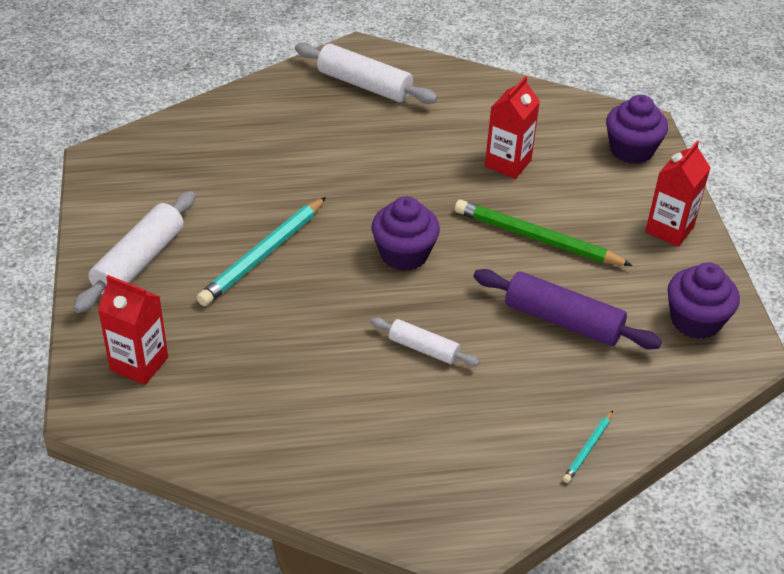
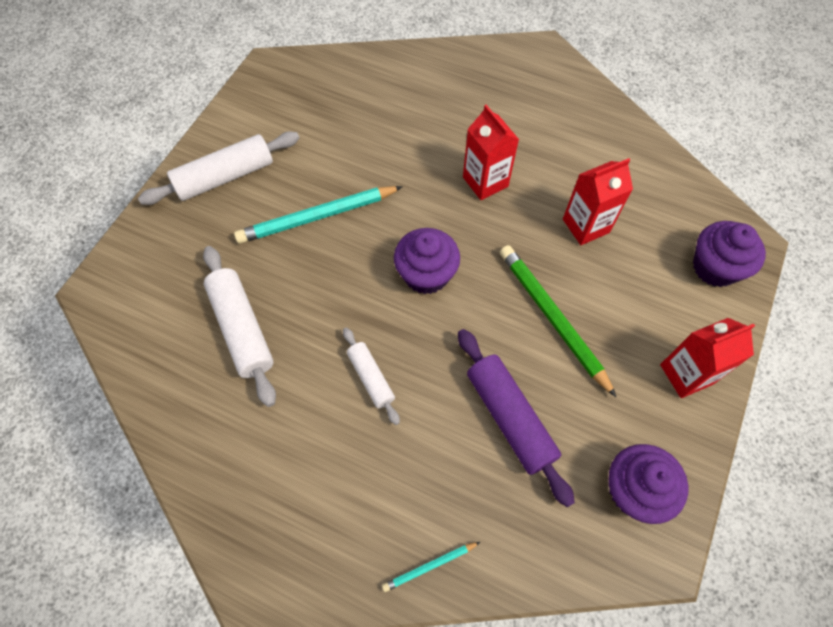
camera: 35 degrees right, 20 degrees up
(139, 364) = (157, 270): red carton -> red carton (485, 182)
(364, 85) = (521, 87): white rolling pin -> white rolling pin (242, 329)

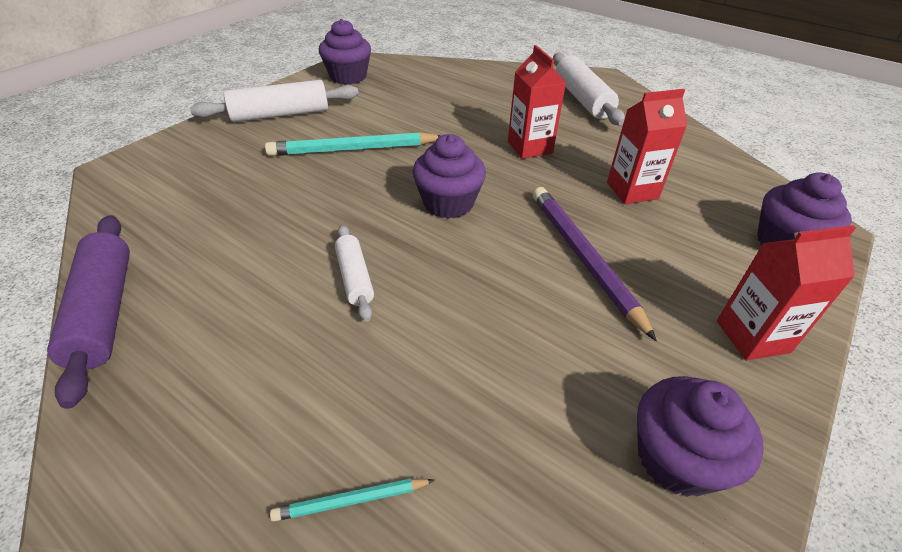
camera: 10 degrees right, 20 degrees down
(242, 329) = (235, 216): white rolling pin -> white rolling pin (582, 99)
(273, 98) = (348, 77): none -> purple cupcake
(510, 418) = (512, 343): purple rolling pin -> purple rolling pin (104, 312)
(552, 318) = (583, 258): green pencil -> purple pencil

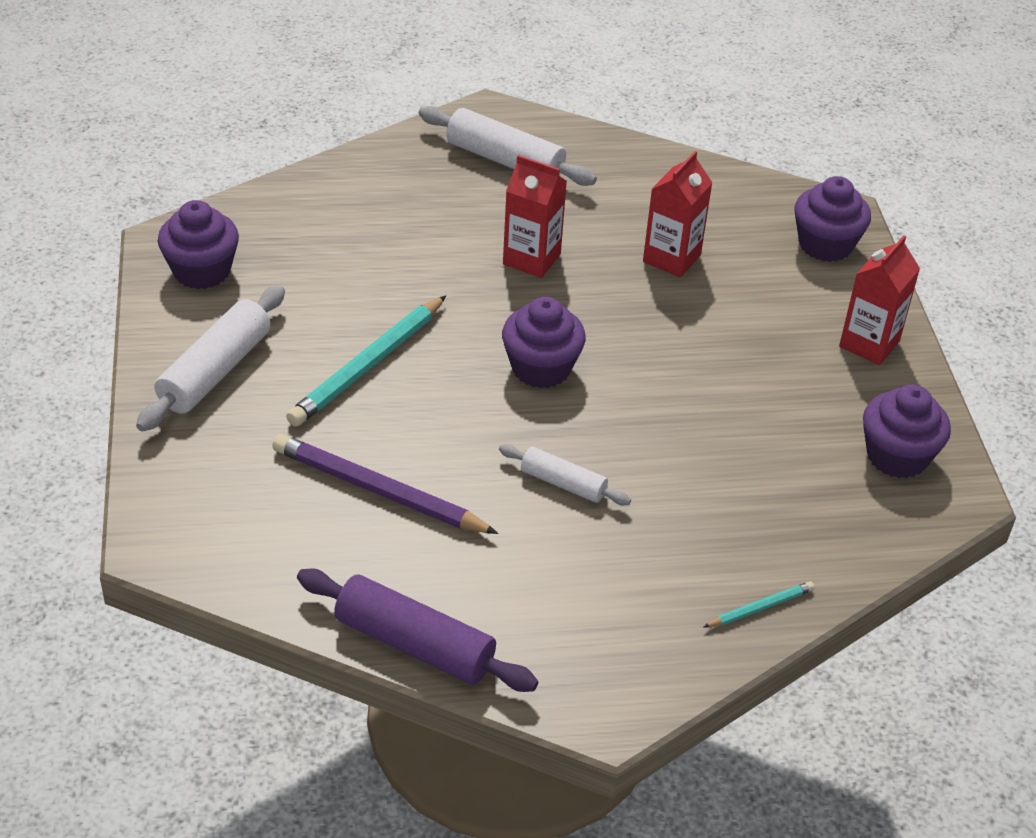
camera: 45 degrees left, 0 degrees up
(351, 501) = (760, 607): turquoise pencil -> turquoise pencil turned 150 degrees counterclockwise
(583, 258) = (705, 352): purple pencil -> purple pencil (378, 491)

